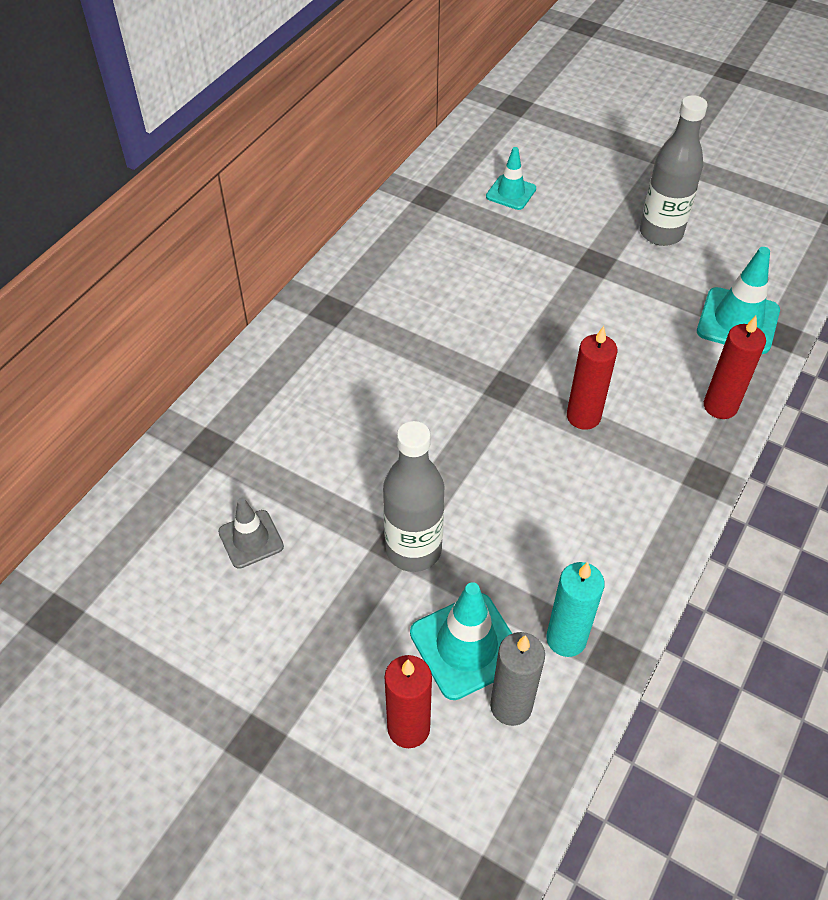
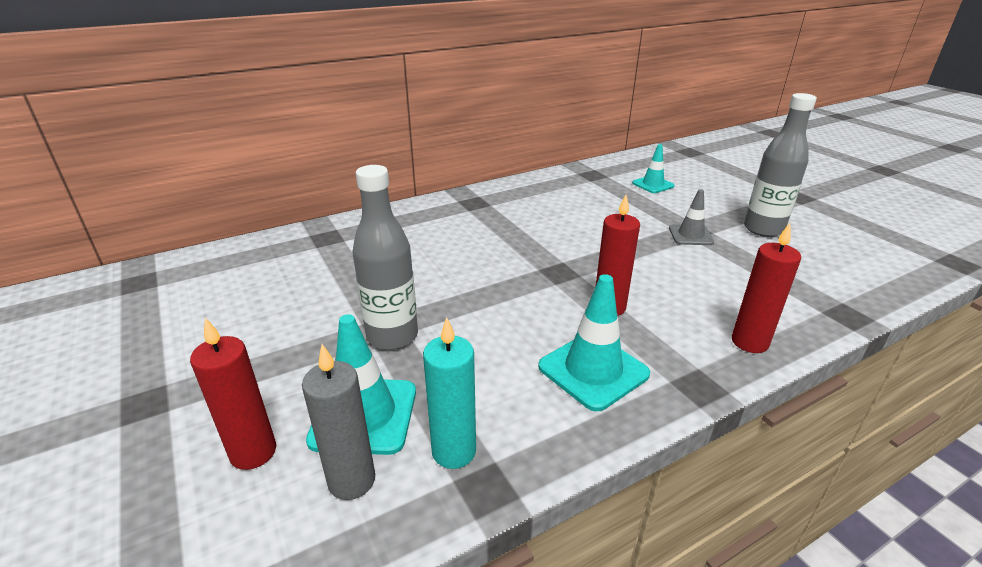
camera: 30 degrees right, 20 degrees down
(251, 539) = (293, 288): grey traffic cone -> grey traffic cone (690, 235)
(738, 321) = (805, 294): turquoise traffic cone -> turquoise traffic cone (593, 370)

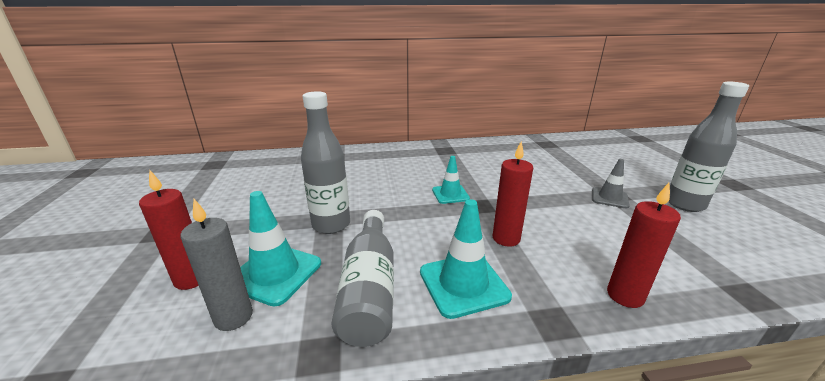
camera: 20 degrees right, 5 degrees down
(454, 451) = (316, 317): turquoise candle -> none
(493, 402) = (369, 288): none -> grey bottle
(653, 184) = (594, 157): turquoise traffic cone -> turquoise traffic cone (450, 194)

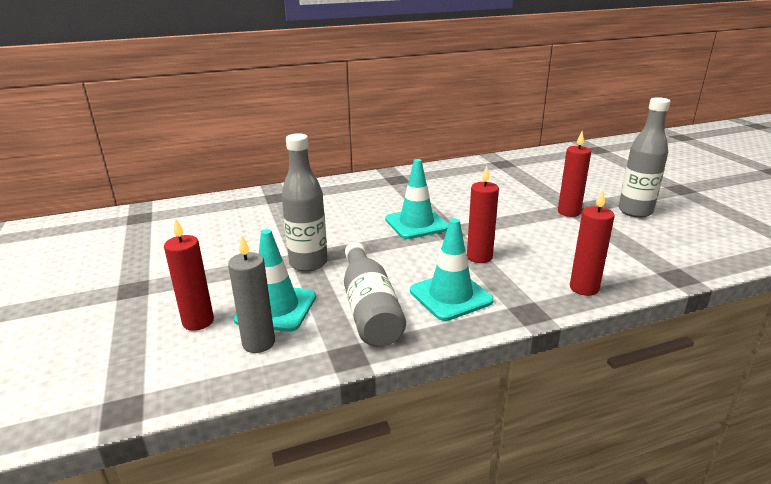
camera: 10 degrees left, 0 degrees up
(450, 194) = (416, 224): turquoise traffic cone -> turquoise traffic cone, size x1.59
(609, 198) = (569, 212): grey traffic cone -> red candle

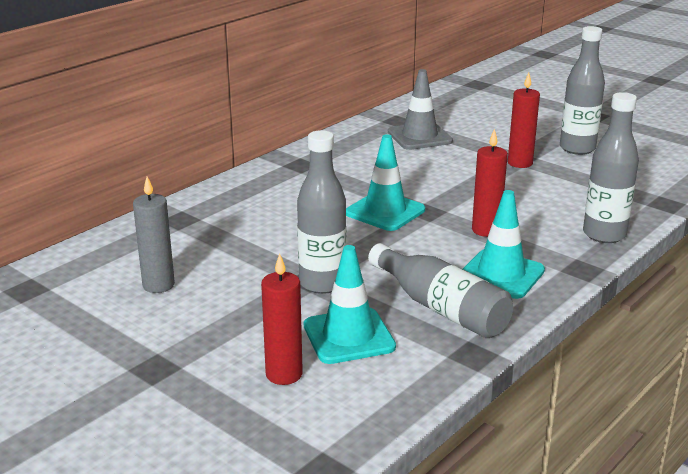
camera: 30 degrees left, 0 degrees up
(258, 343) = (375, 372): grey candle -> grey candle (158, 285)
(506, 177) = (419, 137): none -> grey traffic cone
(584, 288) = (604, 235): red candle -> grey bottle

